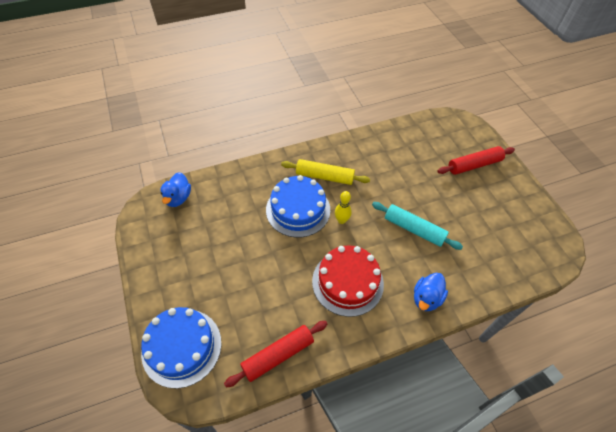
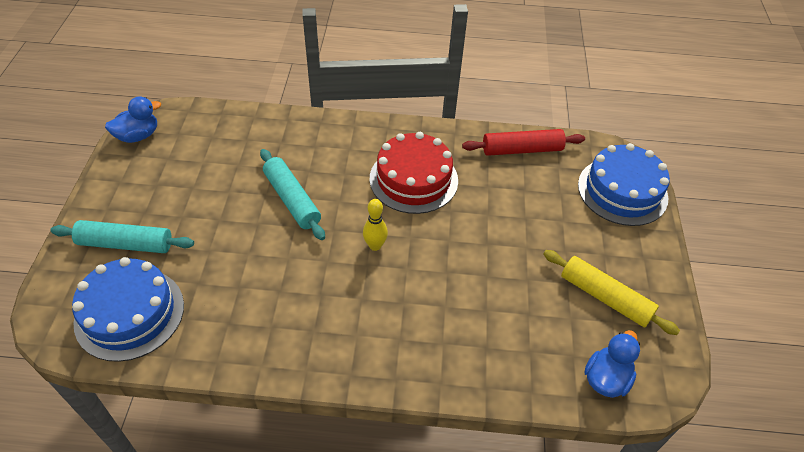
camera: 155 degrees left, 5 degrees down
(298, 209) = (426, 284): blue cake -> blue cake (129, 313)
(324, 177) = (357, 318): yellow rolling pin -> yellow rolling pin (605, 297)
(426, 298) = (340, 136): blue duck -> blue duck (138, 136)
(474, 165) = (126, 244): red rolling pin -> turquoise rolling pin

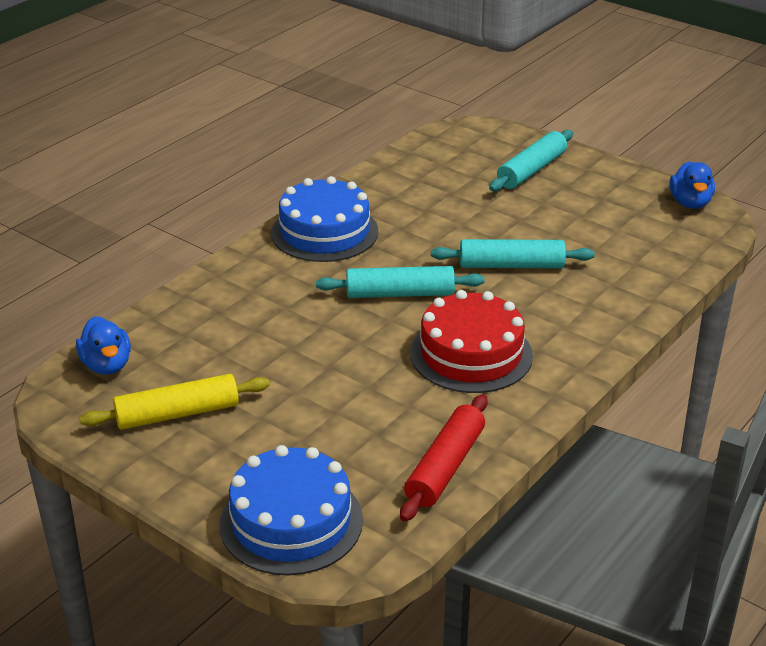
camera: 125 degrees right, 15 degrees down
(129, 313) = (449, 159): blue cake -> blue cake (324, 232)
(375, 246) = (400, 294): yellow bowling pin -> turquoise rolling pin

